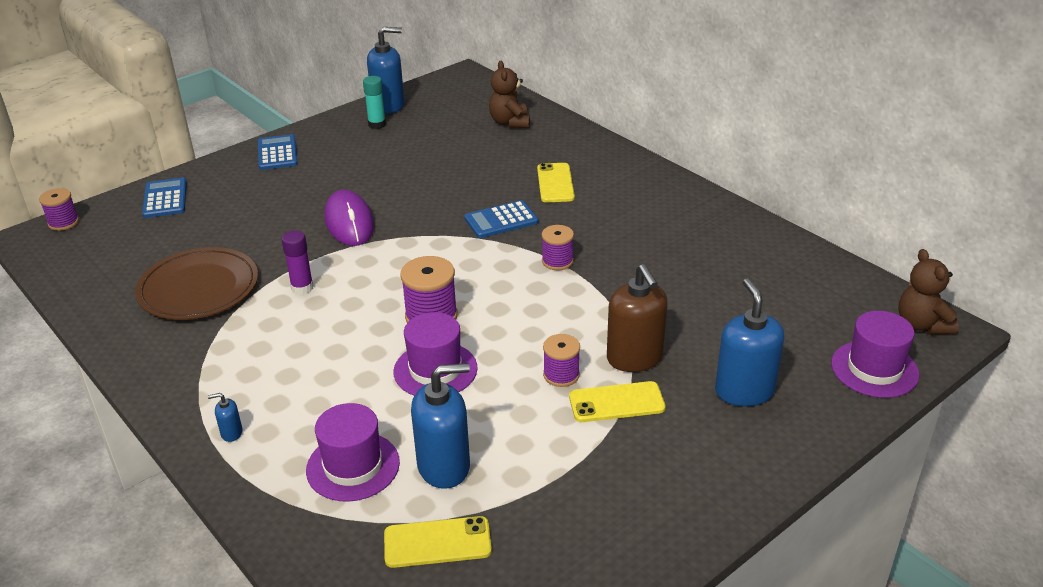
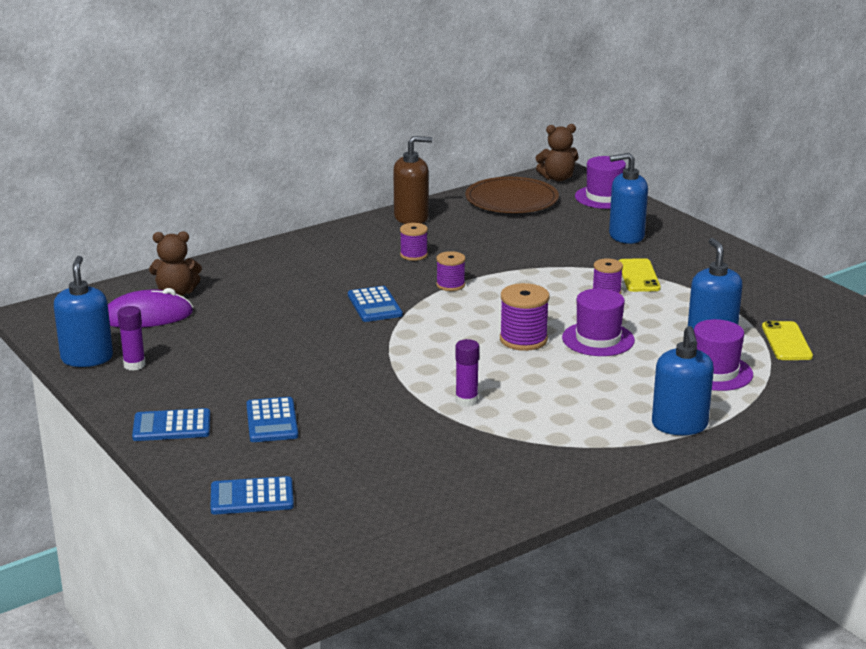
camera: 85 degrees left, 10 degrees down
(63, 222) = (282, 569): purple spool -> purple spool (414, 255)
(198, 288) = (454, 458): brown plate -> brown plate (511, 200)
(231, 433) = (679, 425): blue soap dispenser -> blue soap dispenser, size x2.33
(279, 193) = (272, 421): none -> blue calculator
(349, 222) = (351, 379): purple mouse -> purple mouse (147, 316)
(377, 124) = (134, 365): turquoise glue stick -> purple glue stick
(555, 183) = (316, 278): yellow phone -> none
(635, 358) = (587, 266): brown soap dispenser -> brown soap dispenser (411, 218)

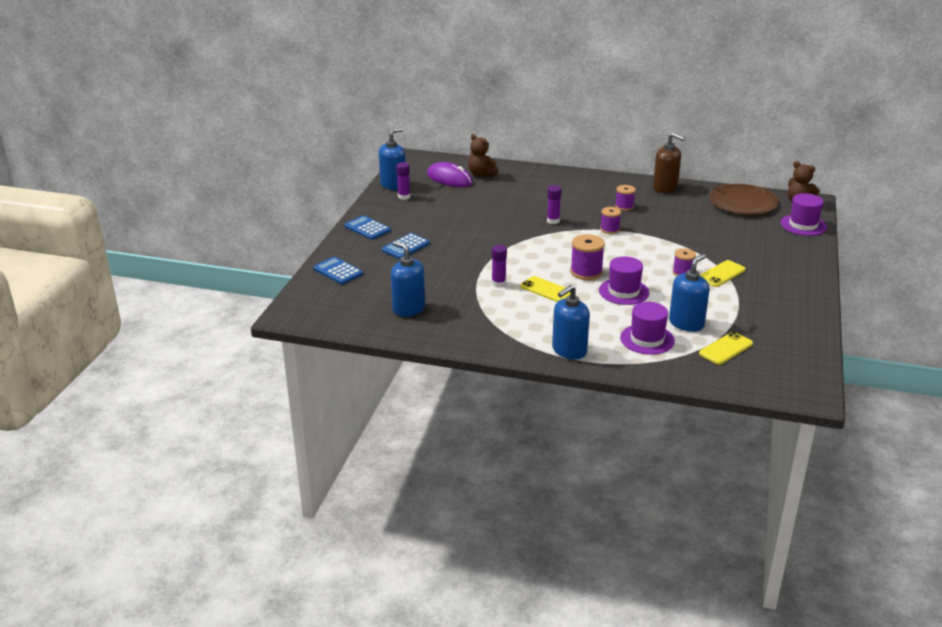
camera: 50 degrees right, 5 degrees up
(374, 305) = (553, 221): blue calculator -> purple glue stick
(528, 379) = (547, 290): none -> yellow phone
(626, 236) = (765, 251): blue soap dispenser -> blue soap dispenser (408, 308)

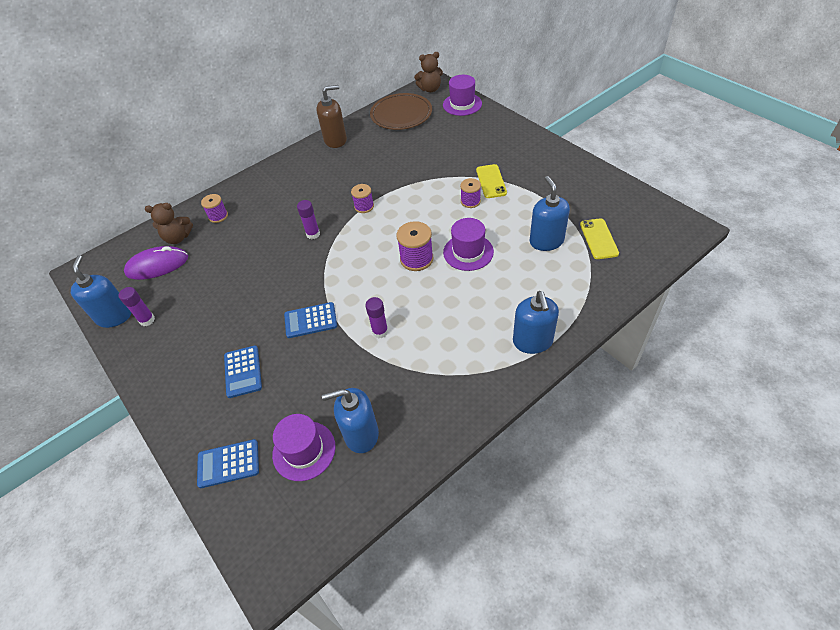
camera: 50 degrees left, 20 degrees up
(367, 228) = (172, 386): blue calculator -> blue calculator (310, 320)
(547, 290) = (422, 302): yellow phone -> none
(624, 206) = (338, 178): purple spool -> purple spool (218, 216)
(647, 339) = (552, 278): purple hat -> purple hat (304, 450)

